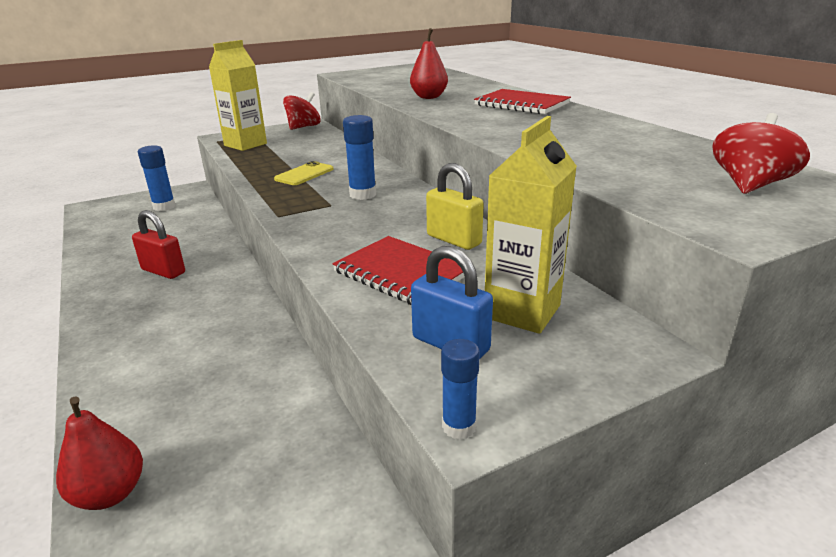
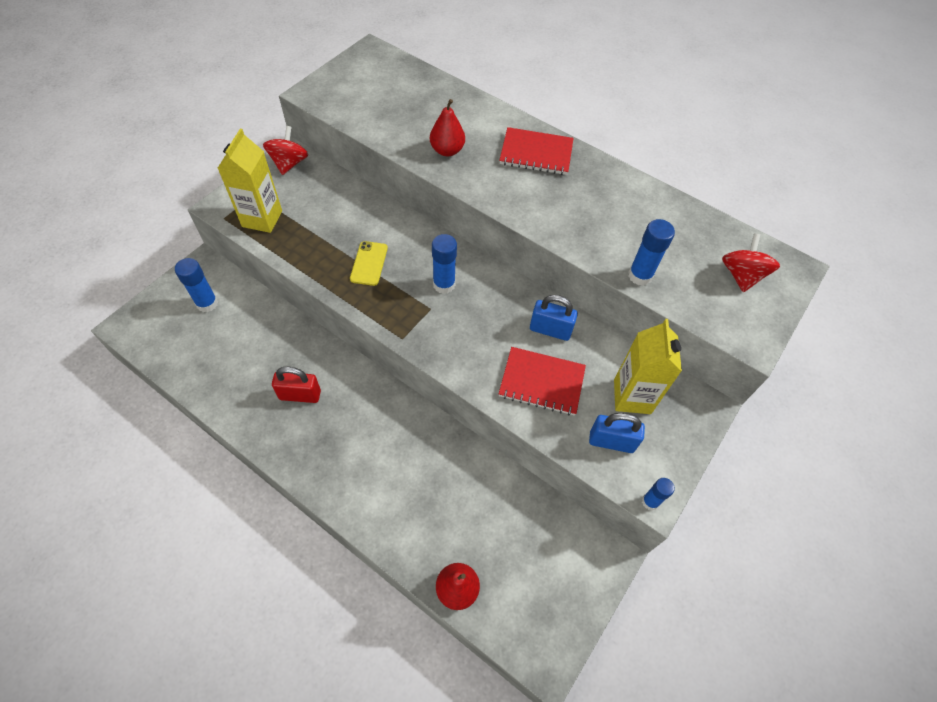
camera: 30 degrees left, 30 degrees up
(454, 240) = (550, 330): yellow padlock -> blue padlock
(582, 167) = (640, 276): none -> blue glue stick

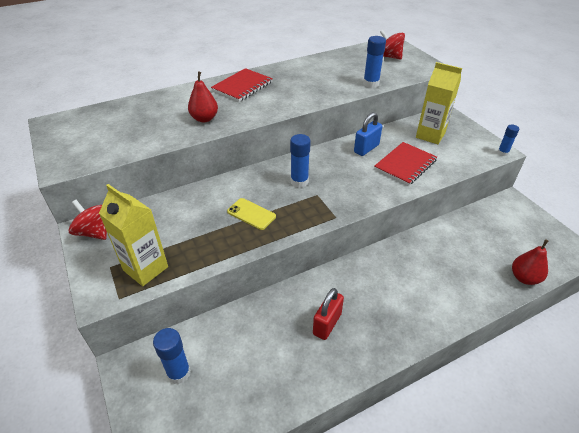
camera: 60 degrees left, 15 degrees down
(611, 441) = (458, 153): blue padlock -> none

